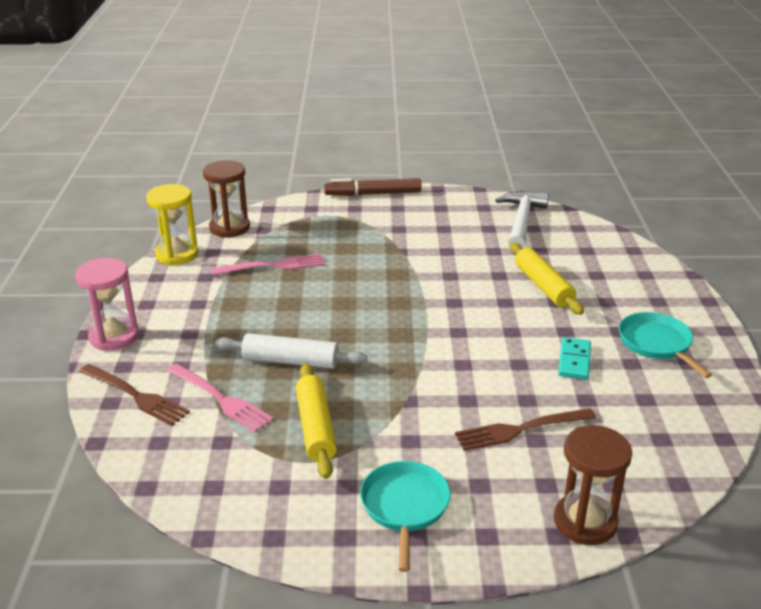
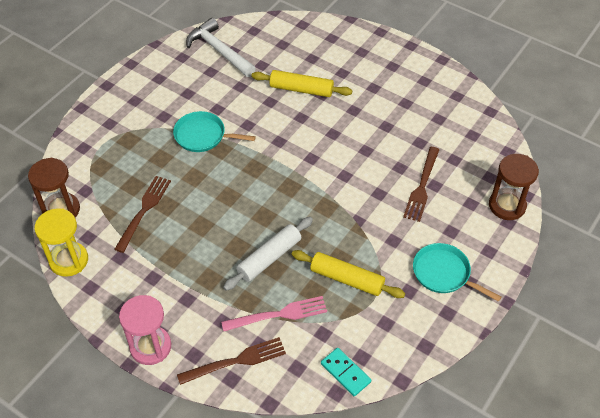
camera: 55 degrees left, 20 degrees up
(273, 266) = (144, 211): pink fork -> brown fork
(373, 194) = (100, 102): brown marker -> none
(574, 361) = (383, 125): turquoise domino -> turquoise domino (345, 373)
(656, 343) = (398, 81): turquoise pan -> turquoise pan (203, 136)

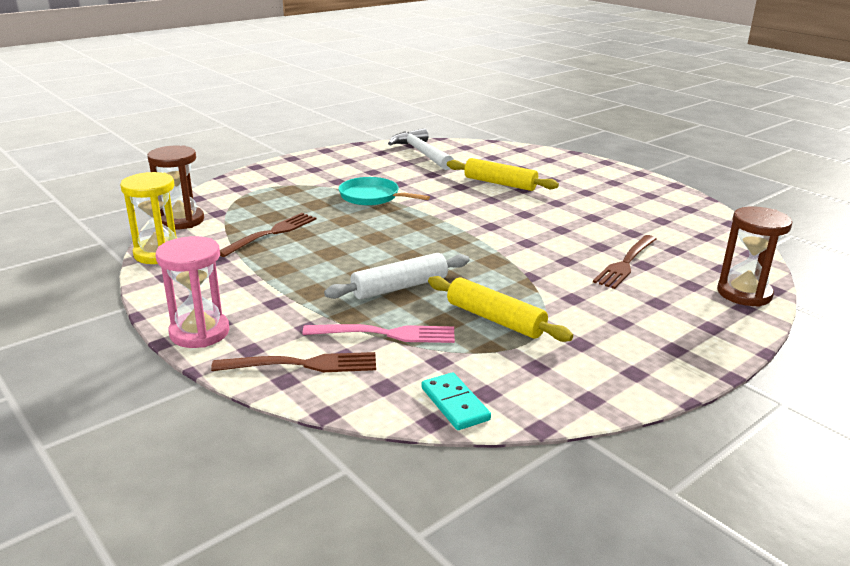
camera: 15 degrees right, 25 degrees down
(444, 273) = (638, 336): turquoise pan -> none

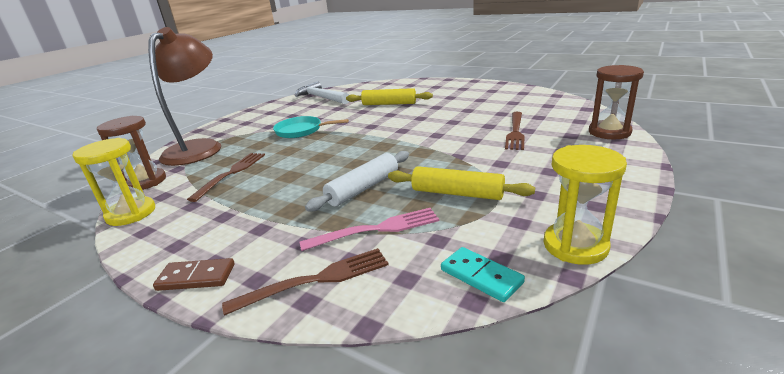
camera: 15 degrees left, 0 degrees up
(199, 332) = (196, 277): pink hourglass -> brown domino
(249, 191) = (199, 148): none -> brown lamp
(571, 404) = (575, 246): none -> yellow hourglass

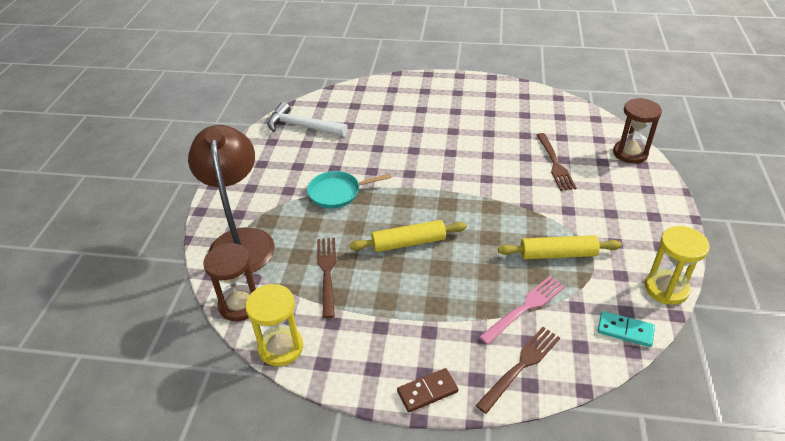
camera: 25 degrees left, 15 degrees up
(363, 188) = (477, 265): white rolling pin -> none
(389, 104) = (397, 131): yellow rolling pin -> yellow rolling pin (408, 242)

